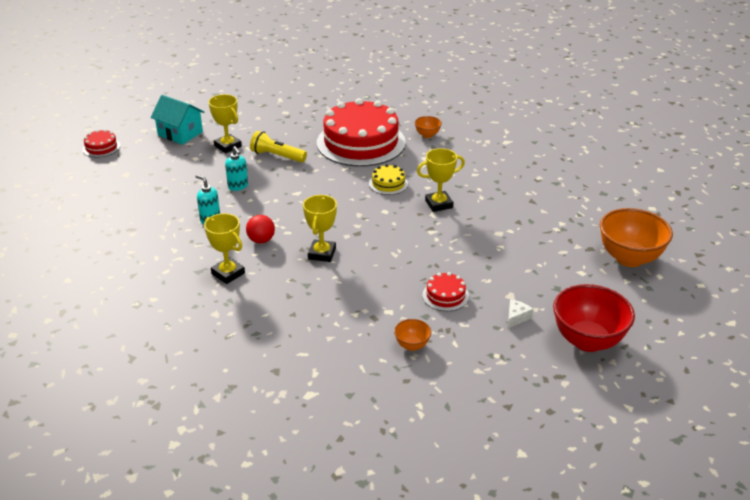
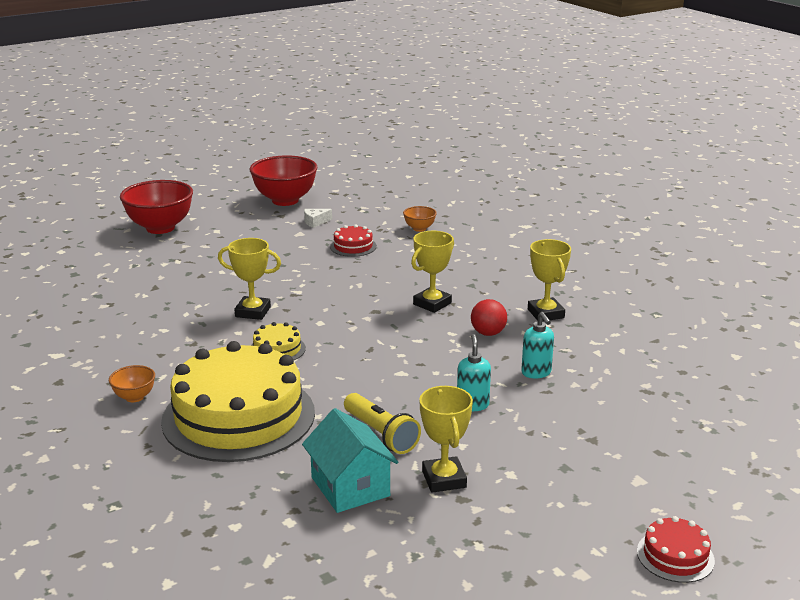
camera: 150 degrees left, 10 degrees down
(180, 133) = (512, 538): turquoise house -> turquoise house (350, 487)
(361, 142) = (238, 416): red cake -> yellow cake
(629, 258) = (160, 228): orange bowl -> red bowl

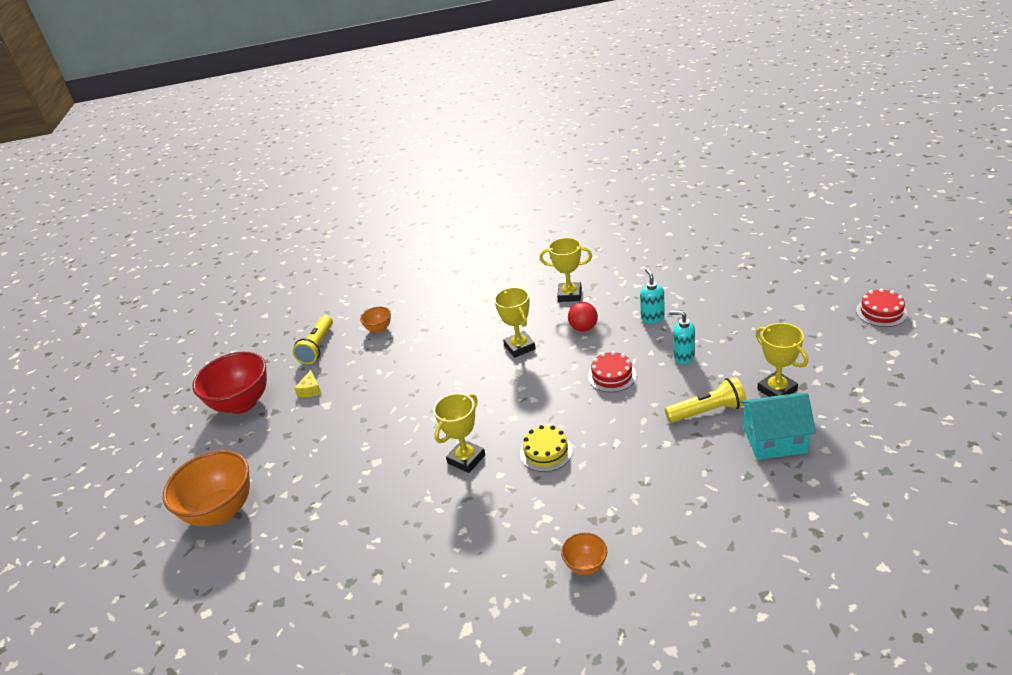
camera: 60 degrees left, 10 degrees up
(160, 228) = (222, 511): red bowl -> orange bowl
(238, 416) = (650, 492): yellow cake -> none
(315, 222) = (310, 390): white cheese -> yellow cheese
(353, 246) = (382, 374): red cake -> red cake (612, 376)
(376, 209) = (317, 347): none -> yellow flashlight
(444, 479) = (777, 390): yellow trophy -> yellow trophy turned 45 degrees clockwise
(536, 373) = (652, 318): turquoise soap dispenser -> turquoise soap dispenser turned 105 degrees counterclockwise

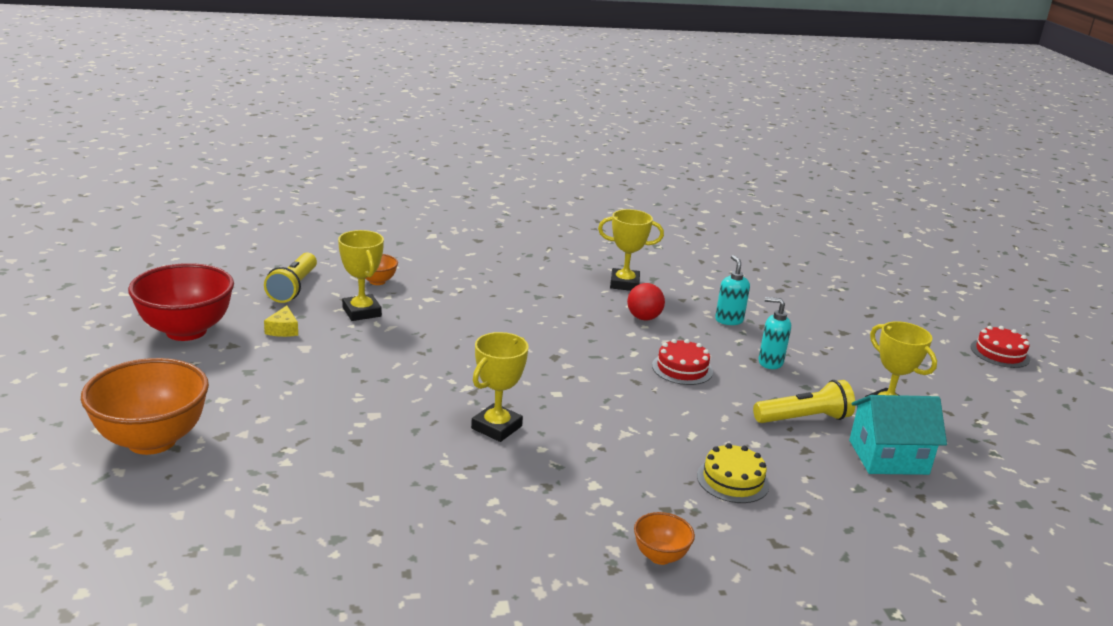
camera: 10 degrees left, 10 degrees down
(519, 347) = (563, 325): yellow trophy -> yellow trophy (362, 312)
(546, 452) = (602, 433): yellow cake -> yellow cake (732, 480)

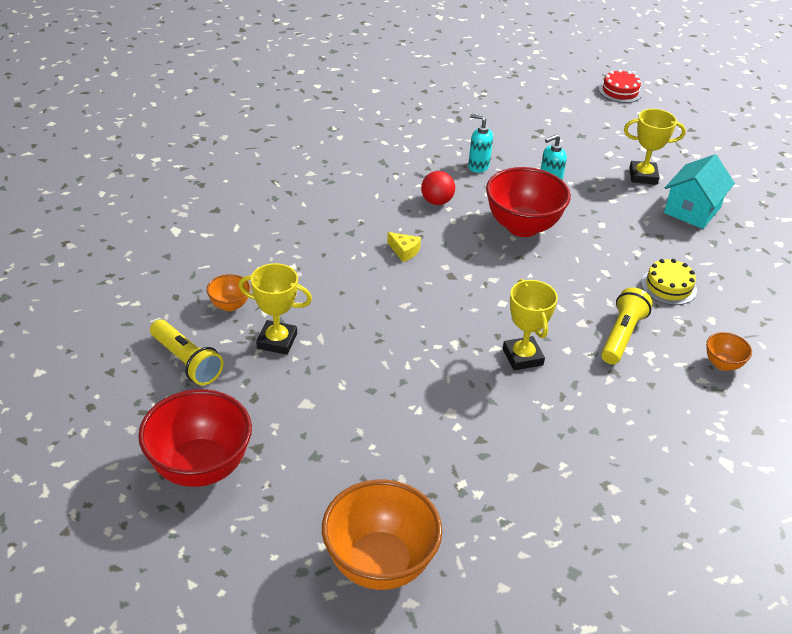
camera: 50 degrees left, 15 degrees up
(283, 330) = (261, 403): yellow cheese -> yellow cheese (404, 251)
(624, 284) = (376, 180): yellow trophy -> none
(682, 368) = (522, 227): red cake -> red bowl
(804, 419) = (626, 215): yellow flashlight -> yellow flashlight (622, 336)

